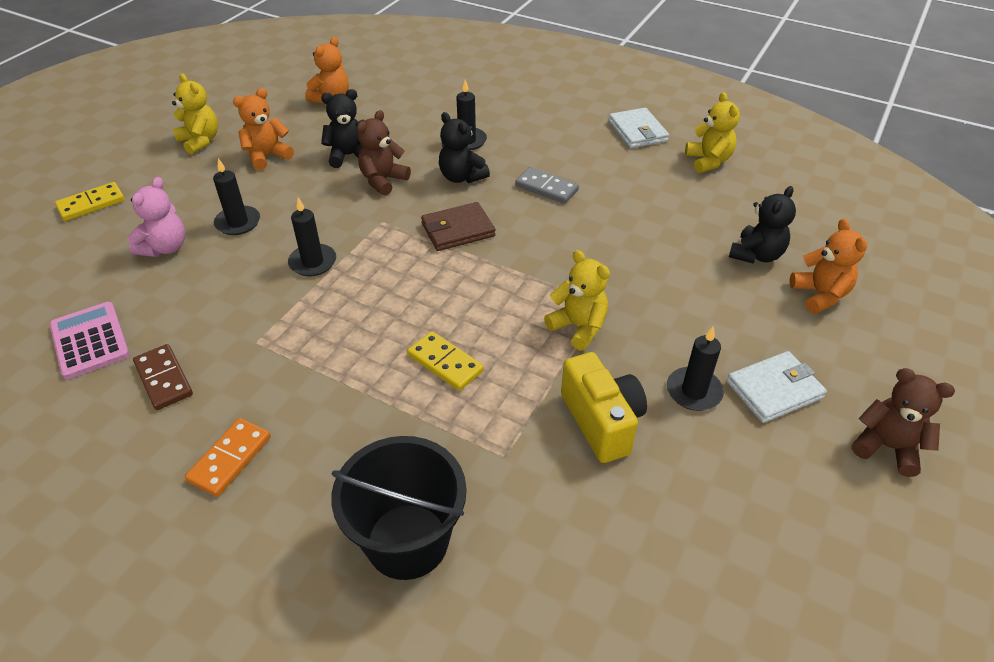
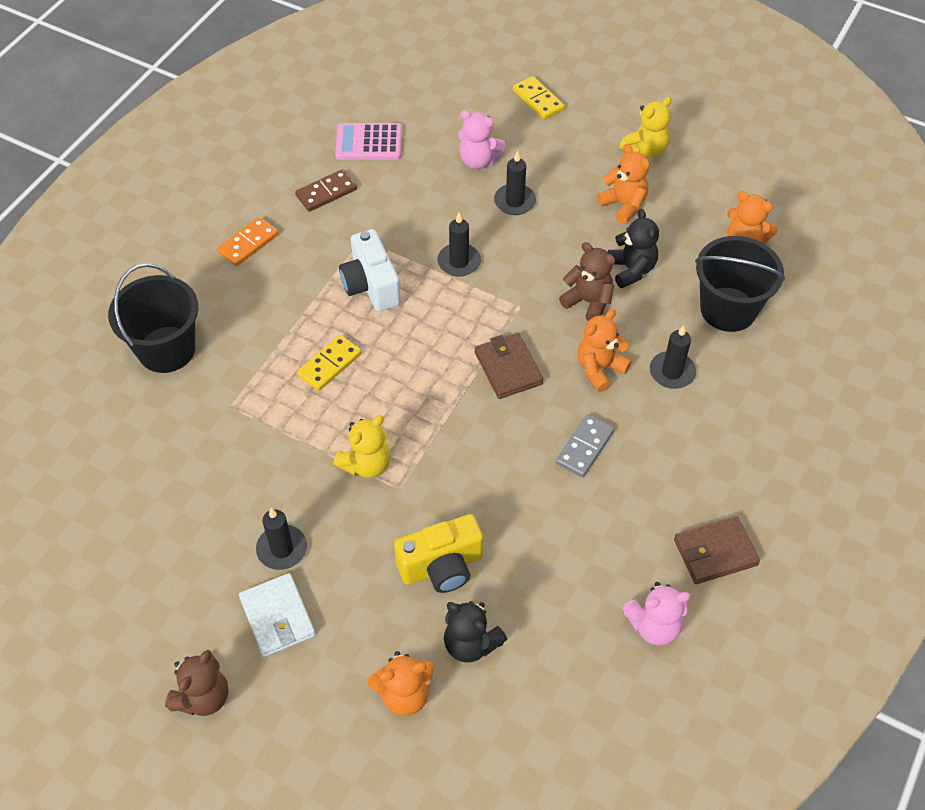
camera: 90 degrees right, 10 degrees up
(90, 340) = (369, 142): pink calculator -> pink calculator turned 150 degrees counterclockwise
(230, 459) = (248, 243): orange domino -> orange domino turned 75 degrees counterclockwise
(332, 331) = (371, 286): none -> white camera
(403, 111) = (728, 309): none -> black bucket
(461, 177) = (599, 369): black teddy bear -> orange teddy bear
(601, 421) = (256, 474): yellow camera -> yellow camera (441, 566)
(637, 131) = (715, 552): white wallet -> brown wallet
(708, 161) = (654, 626): yellow teddy bear -> pink teddy bear

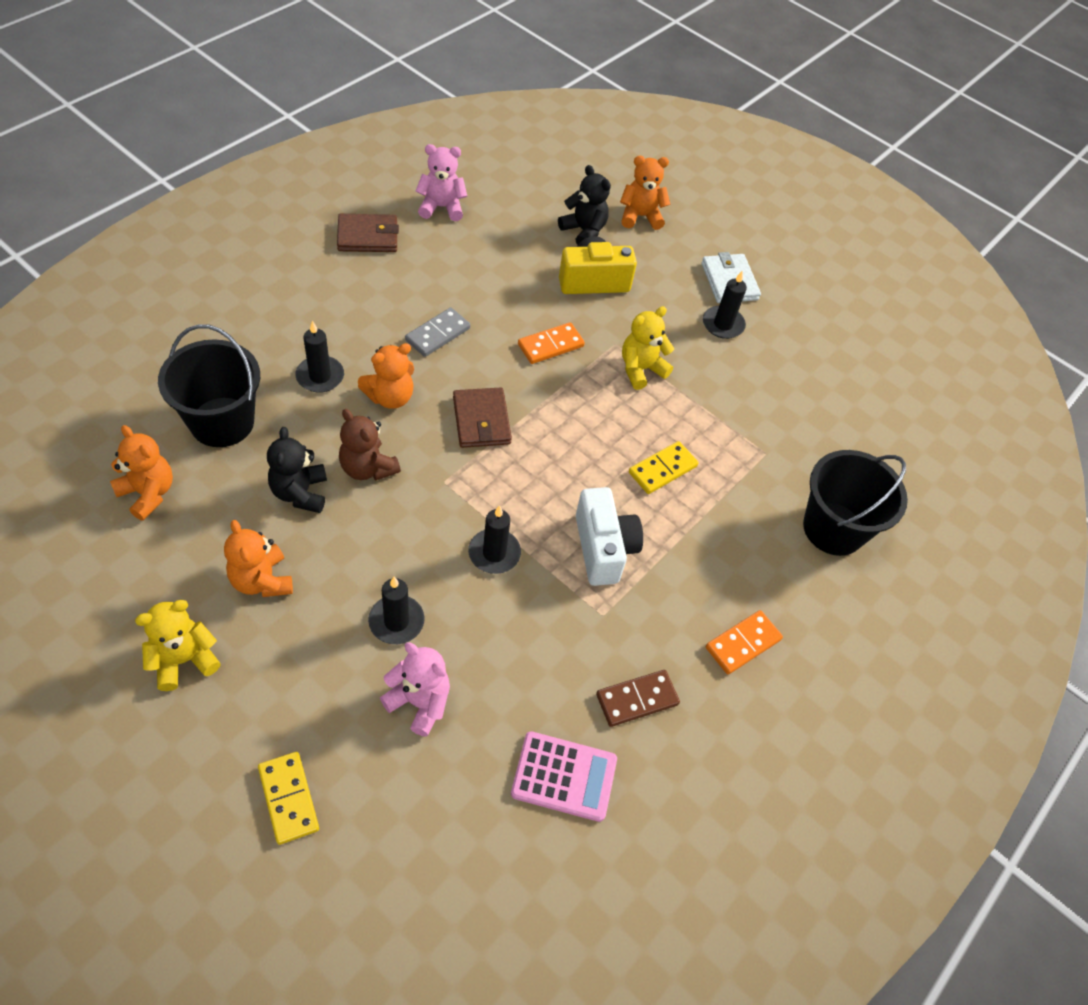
camera: 175 degrees left, 0 degrees up
(203, 697) = (786, 249): brown teddy bear -> none
(467, 467) = (550, 345): none -> orange domino

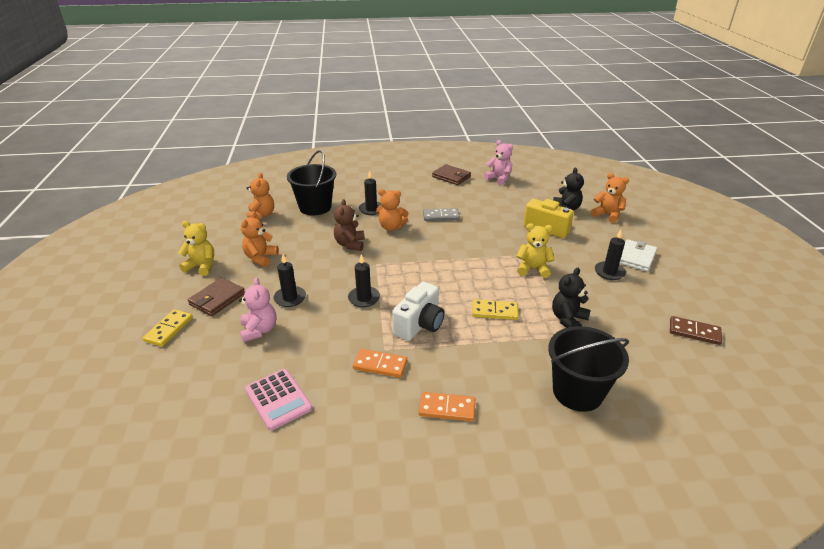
camera: 50 degrees right, 20 degrees down
(300, 493) = (313, 239): black teddy bear -> black teddy bear (568, 319)
(481, 420) = (422, 251): brown wallet -> brown wallet (217, 299)
(550, 345) = (493, 241): orange domino -> orange domino (380, 365)
(637, 699) = (355, 393): brown domino -> brown domino (694, 332)

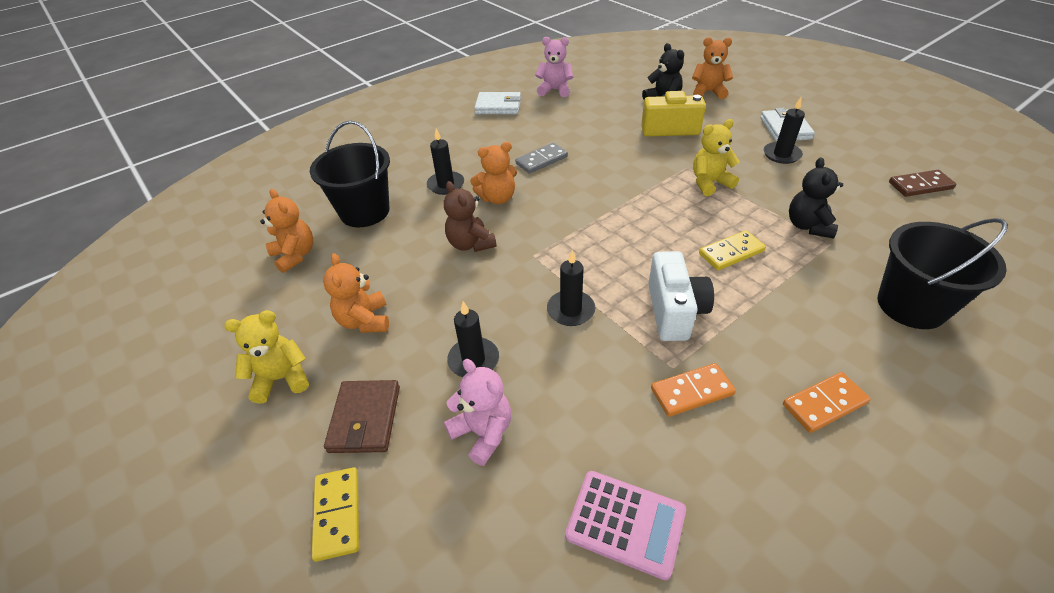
camera: 30 degrees left, 10 degrees up
(451, 177) = (498, 106): brown wallet -> white wallet

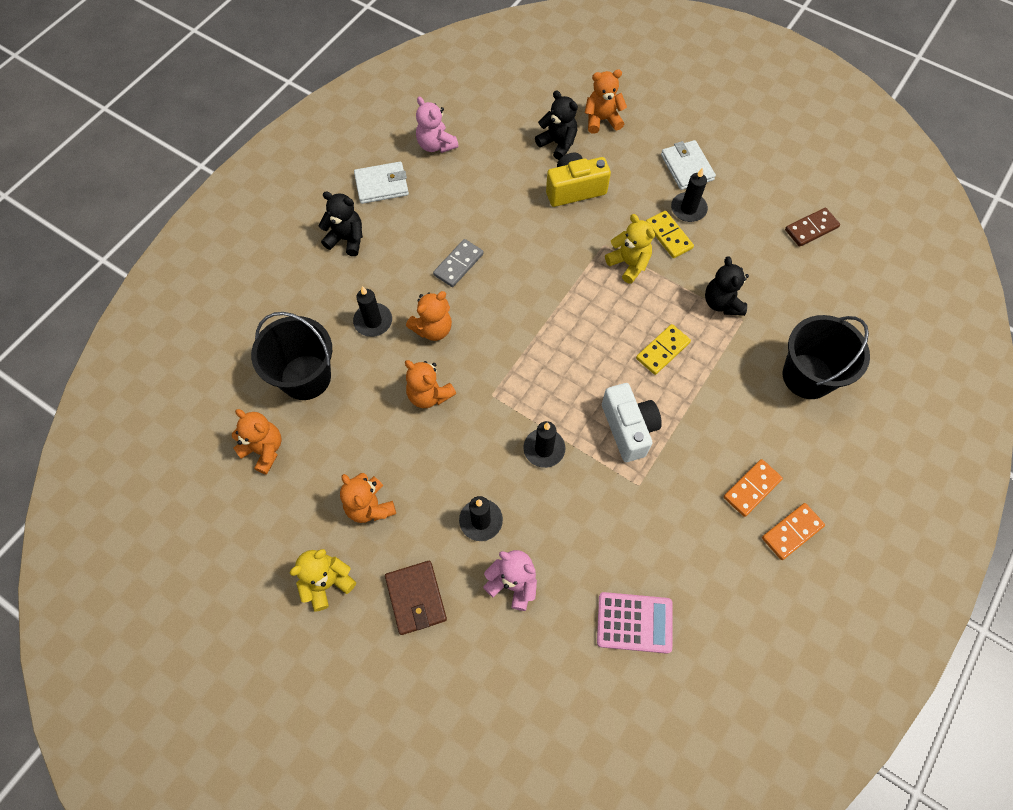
camera: 20 degrees left, 20 degrees up
(337, 514) = (432, 678): yellow domino -> yellow domino (668, 236)
(452, 132) = (346, 239): none -> black teddy bear
(470, 244) = (429, 395): brown teddy bear -> orange teddy bear
(555, 90) = (436, 145): pink teddy bear -> pink teddy bear turned 120 degrees counterclockwise
(691, 391) = (657, 503): orange domino -> orange domino (792, 532)
(709, 183) = (629, 264): yellow teddy bear -> yellow teddy bear turned 90 degrees clockwise

